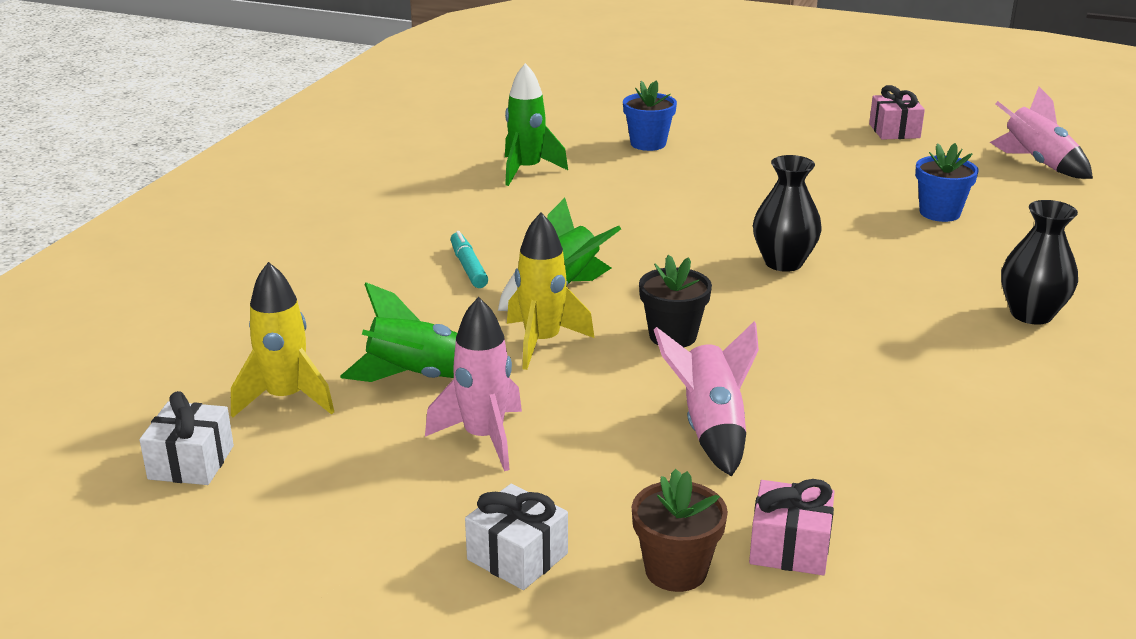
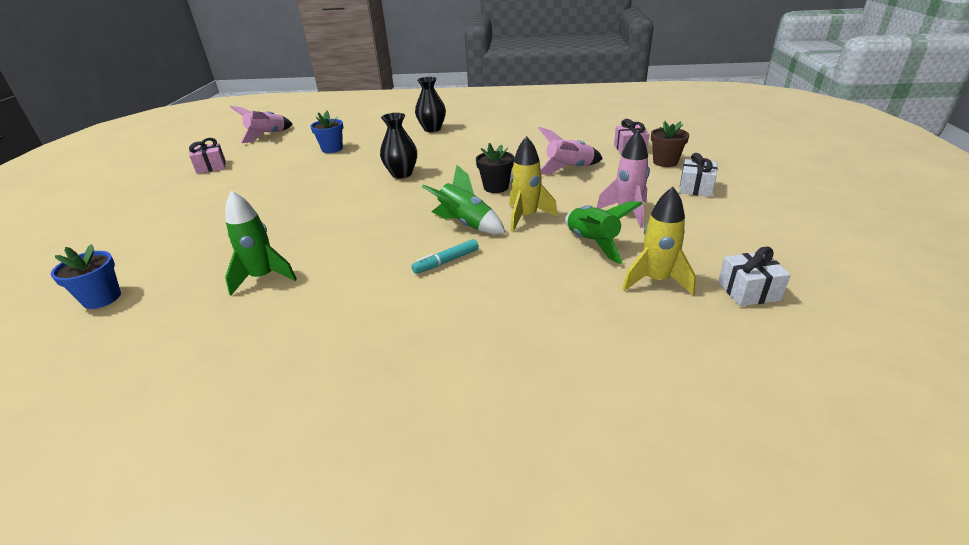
camera: 105 degrees left, 5 degrees up
(648, 143) = (213, 237): blue flower pot -> blue flower pot (102, 298)

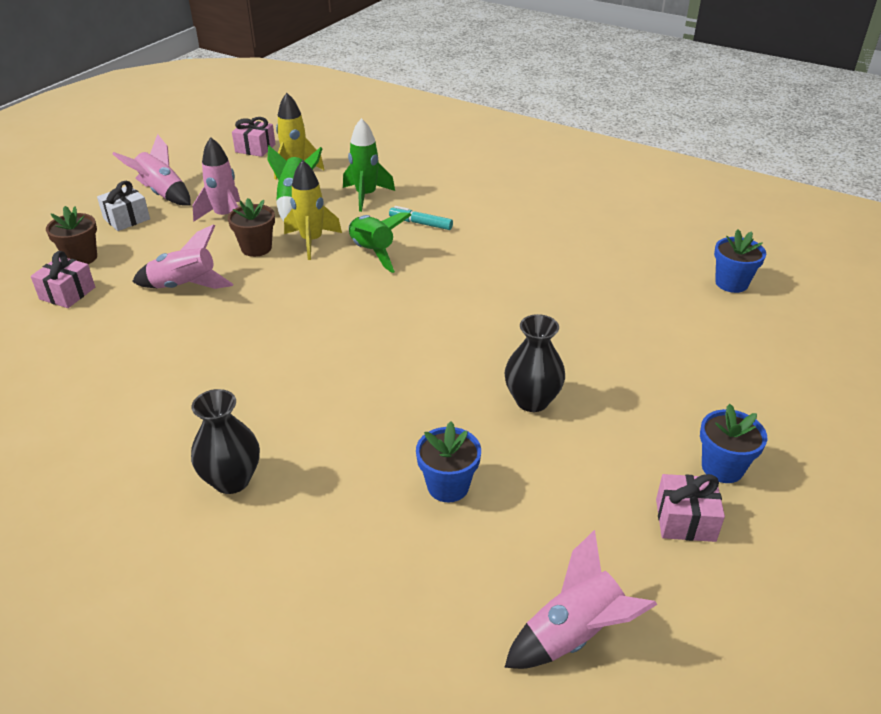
camera: 155 degrees left, 5 degrees up
(182, 186) = (722, 467): none -> blue flower pot
(263, 277) = (581, 258): green rocket -> green rocket (366, 196)
(402, 174) = (378, 358): black vase -> black vase (532, 400)
(446, 262) = (420, 223): turquoise marker -> turquoise marker turned 150 degrees counterclockwise
(496, 187) = (294, 289): black flower pot -> none
(561, 200) = (256, 248): none -> brown flower pot
(717, 212) = (162, 193): none -> pink rocket
(748, 291) = (255, 148): white gift -> pink gift

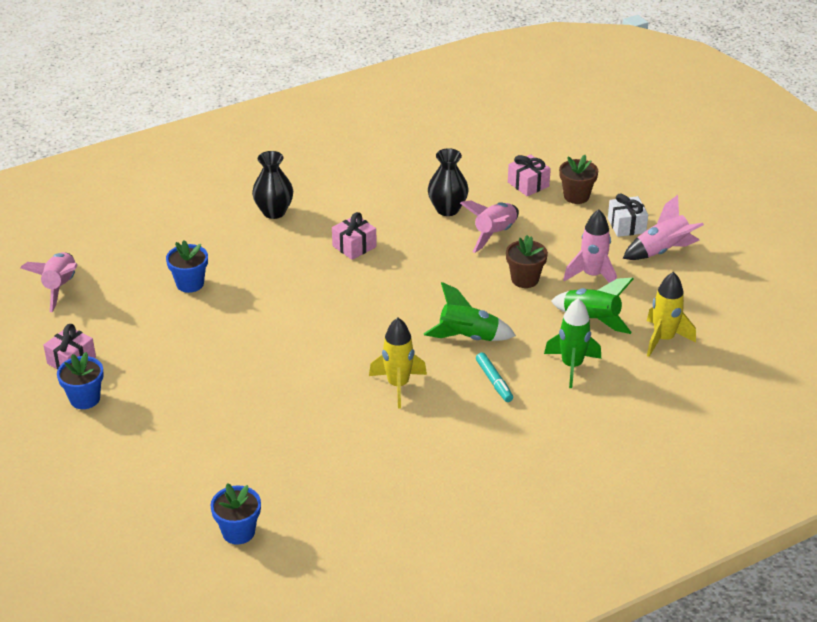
camera: 120 degrees right, 0 degrees up
(255, 148) = (728, 325): pink gift -> pink gift (354, 246)
(311, 241) = (513, 310): yellow rocket -> yellow rocket (398, 385)
(420, 223) = (494, 381): turquoise marker -> turquoise marker turned 105 degrees clockwise
(532, 400) = (221, 346): black vase -> black vase (447, 209)

